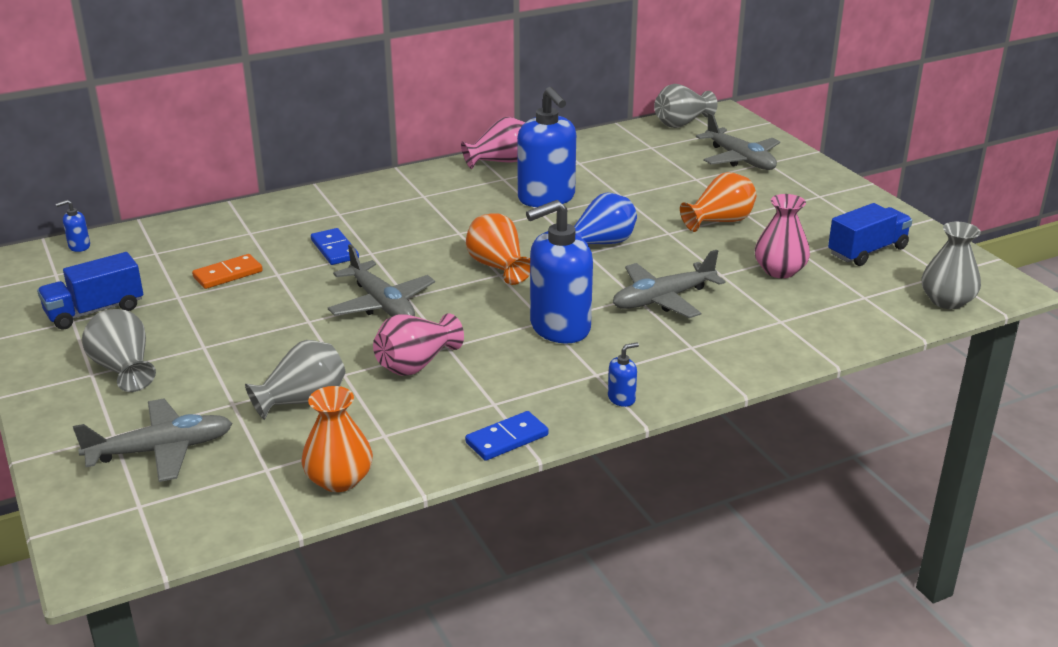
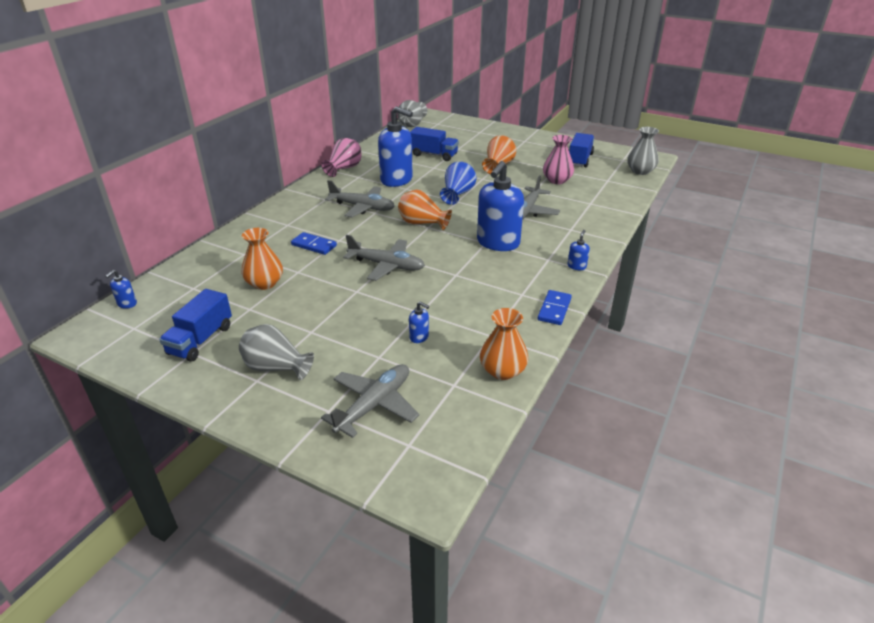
camera: 35 degrees left, 5 degrees up
(228, 274) = (264, 283): orange domino -> orange vase
(303, 401) = (419, 337): grey vase -> blue soap dispenser
(416, 364) = (453, 290): pink vase -> none
(647, 178) = (434, 155): none -> blue truck
(740, 159) = (465, 133): grey plane -> grey plane (362, 207)

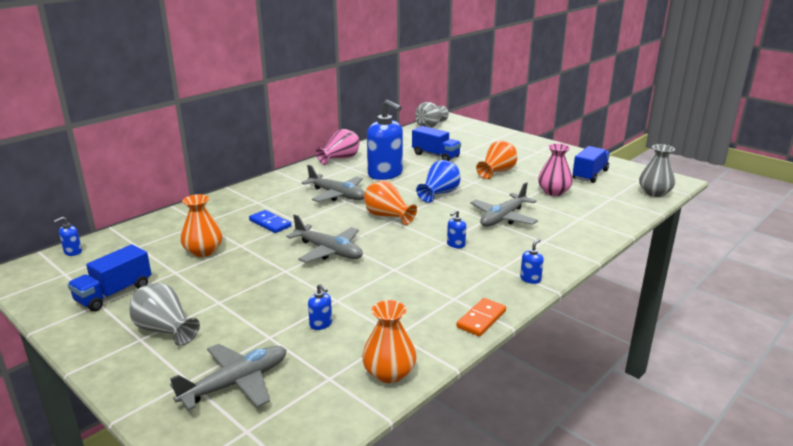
camera: 15 degrees right, 10 degrees down
(498, 243) = (455, 244): blue soap dispenser -> blue soap dispenser, size x0.41
(554, 309) = (481, 319): blue domino -> orange domino

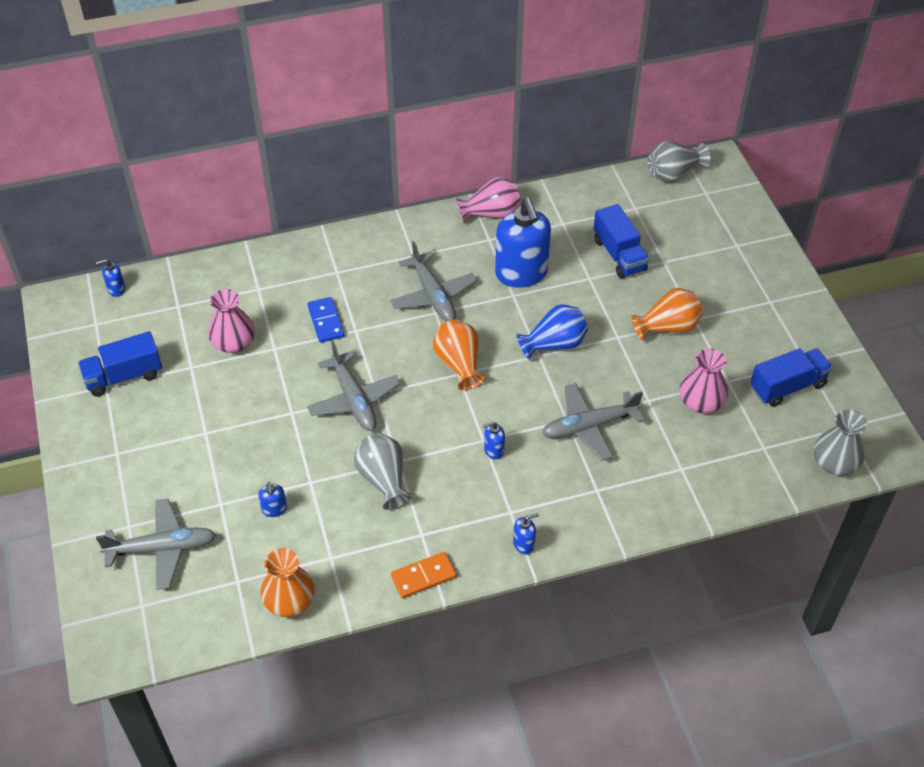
camera: 30 degrees right, 25 degrees up
(165, 330) = (141, 451): grey vase -> grey vase (383, 480)
(203, 251) = (233, 343): orange vase -> pink vase

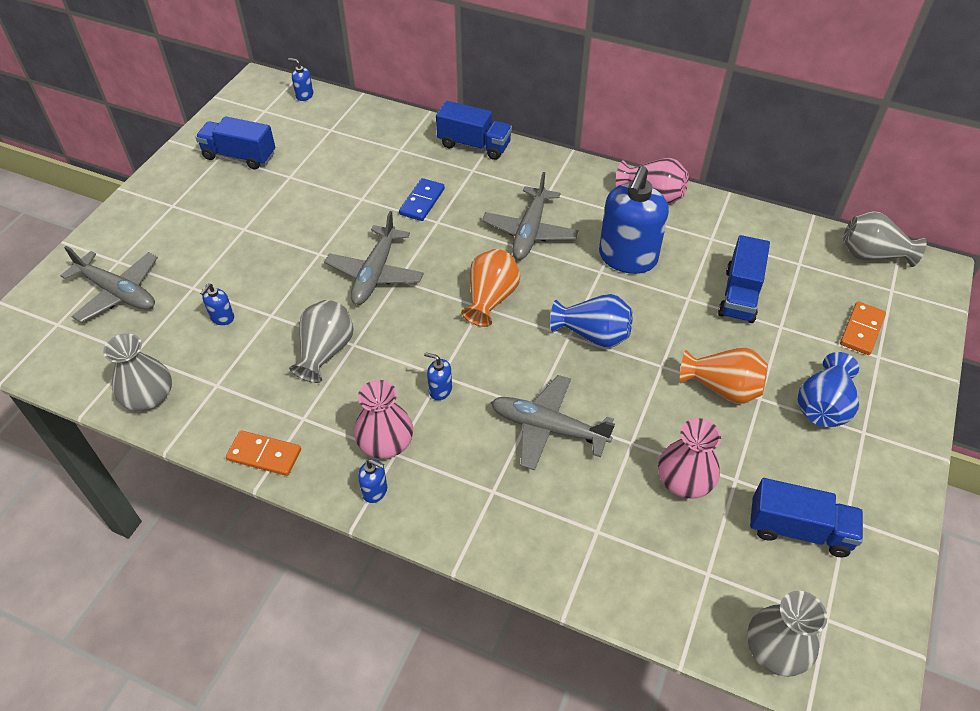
camera: 40 degrees right, 0 degrees up
(233, 343) = (338, 177): pink vase -> pink vase (385, 443)
(289, 601) = (149, 397): orange vase -> grey vase
(315, 250) = (474, 145): none -> blue truck
(712, 233) = (861, 330): none -> orange domino
(734, 300) = (823, 406): none -> blue vase

